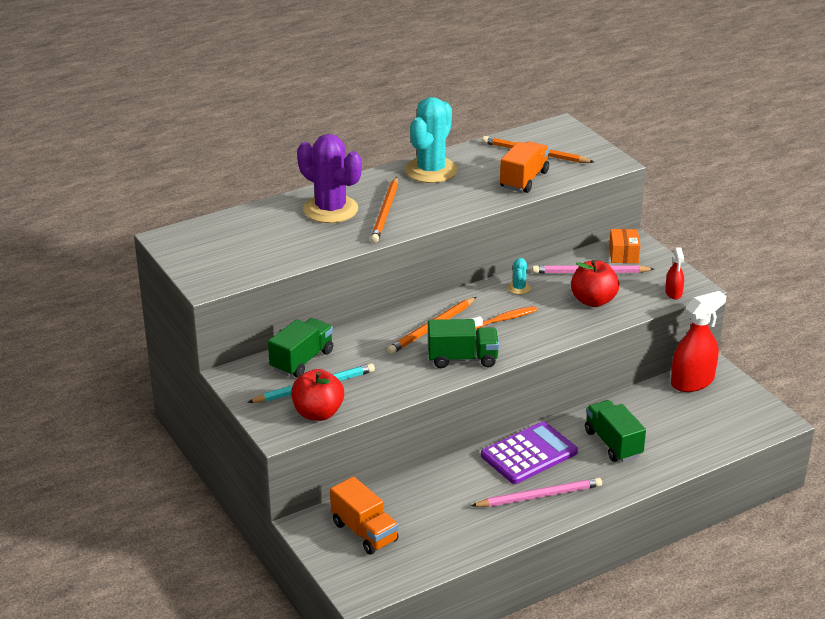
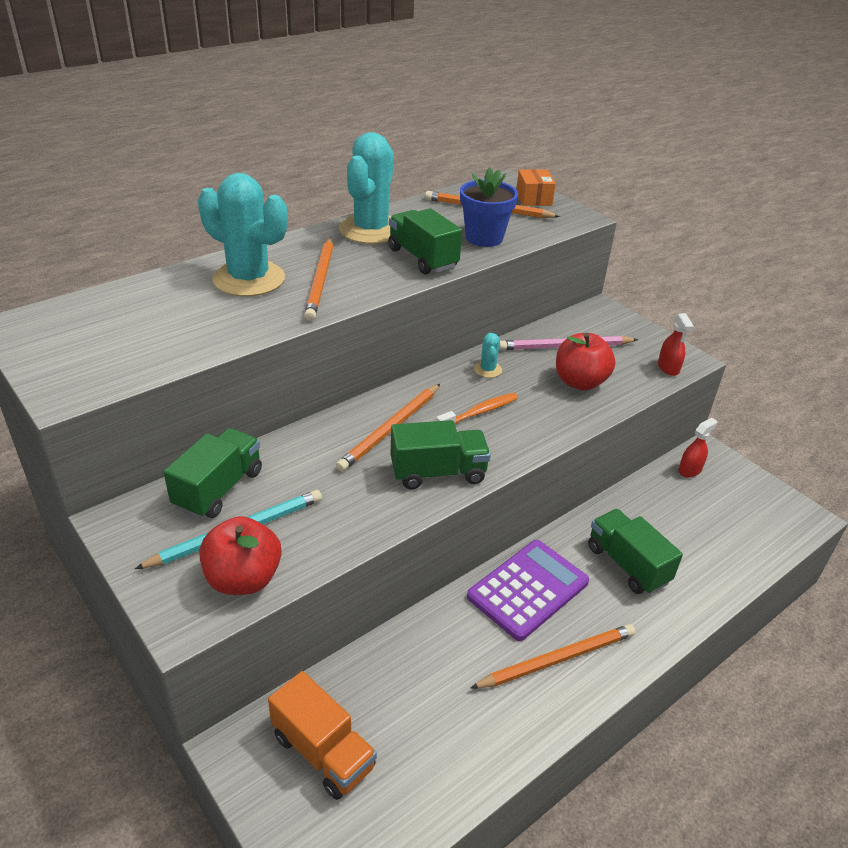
camera: 10 degrees left, 5 degrees up
(330, 209) = (249, 279): purple cactus -> turquoise cactus
(469, 196) = (422, 258): none -> green truck
(524, 180) = (484, 238): orange truck -> blue flower pot
(539, 496) = (556, 659): pink pencil -> orange pencil
(623, 255) = (595, 324): orange box -> orange box (533, 198)
(692, 381) = (690, 470): red spray bottle -> red spray bottle, size x0.51

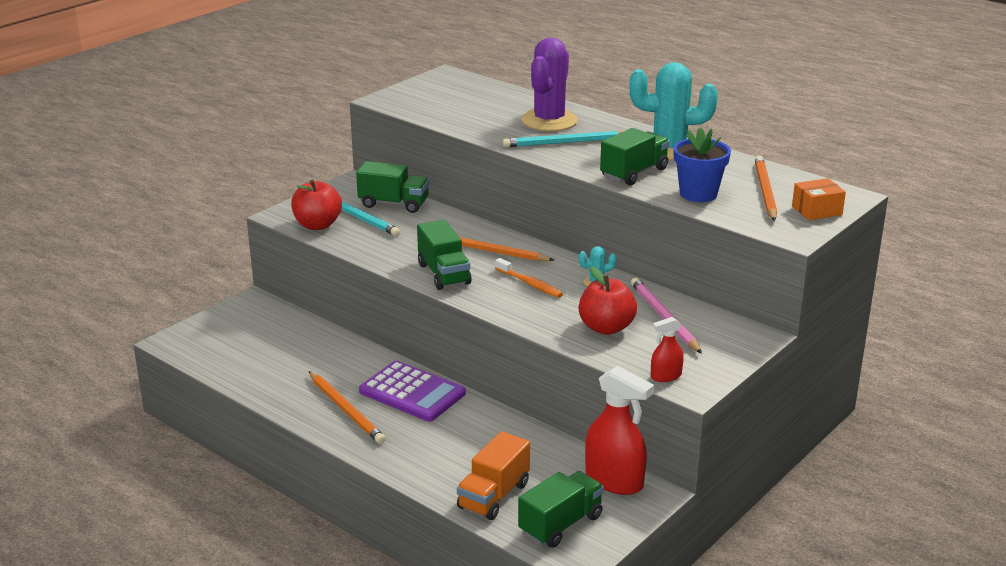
camera: 80 degrees right, 10 degrees down
(249, 279) = (549, 121): turquoise cactus -> purple cactus
(321, 280) = (566, 142): orange pencil -> turquoise pencil
(323, 752) = (254, 328): orange truck -> orange truck (493, 496)
(627, 564) = (459, 441): green truck -> green truck (561, 524)
(690, 470) = (614, 480): red spray bottle -> red spray bottle, size x1.94

